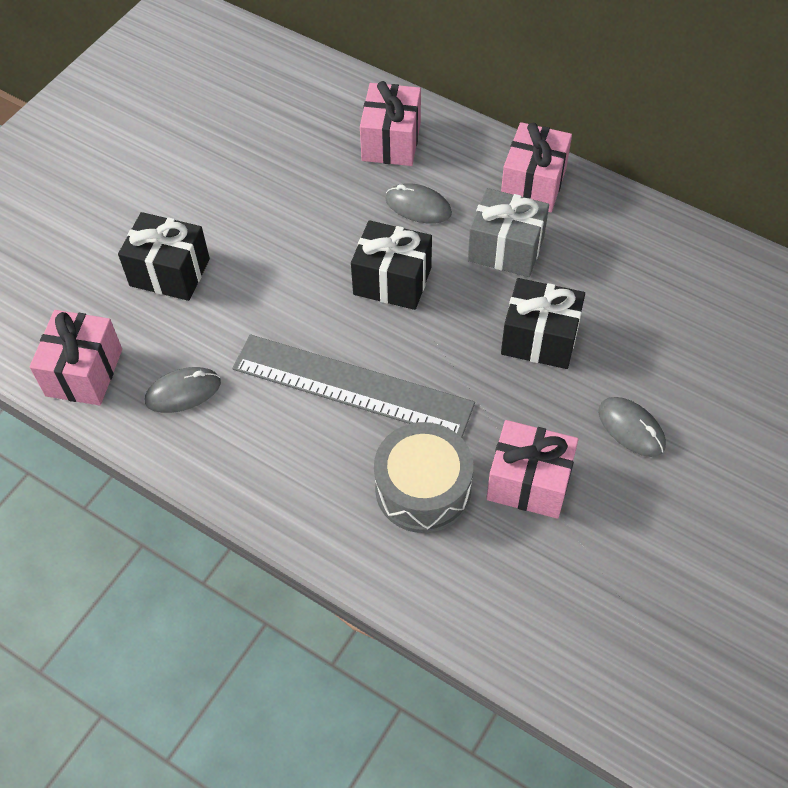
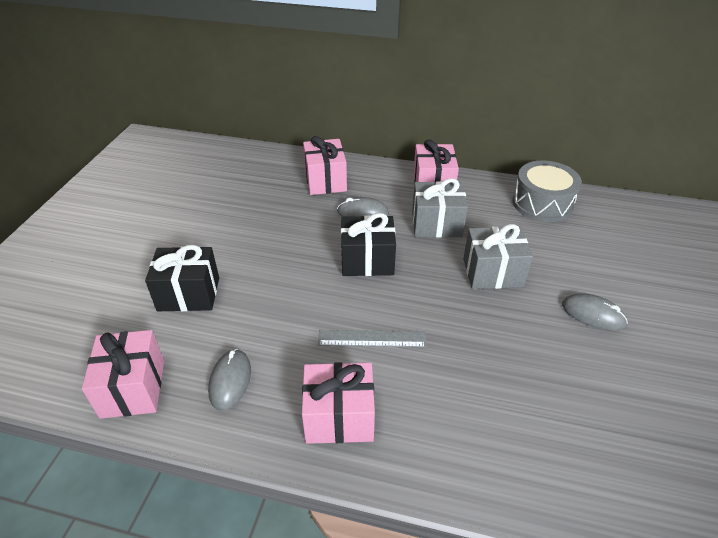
camera: 20 degrees left, 15 degrees down
(183, 392) = (230, 381): grey mouse -> grey mouse turned 45 degrees counterclockwise
(352, 385) = (372, 338): grey ruler -> grey ruler, size x0.52
(423, 489) = (468, 402): grey drum -> grey drum (542, 203)
(529, 482) = (546, 373): pink gift -> pink gift (339, 417)
(539, 339) = (492, 272): black gift -> grey gift

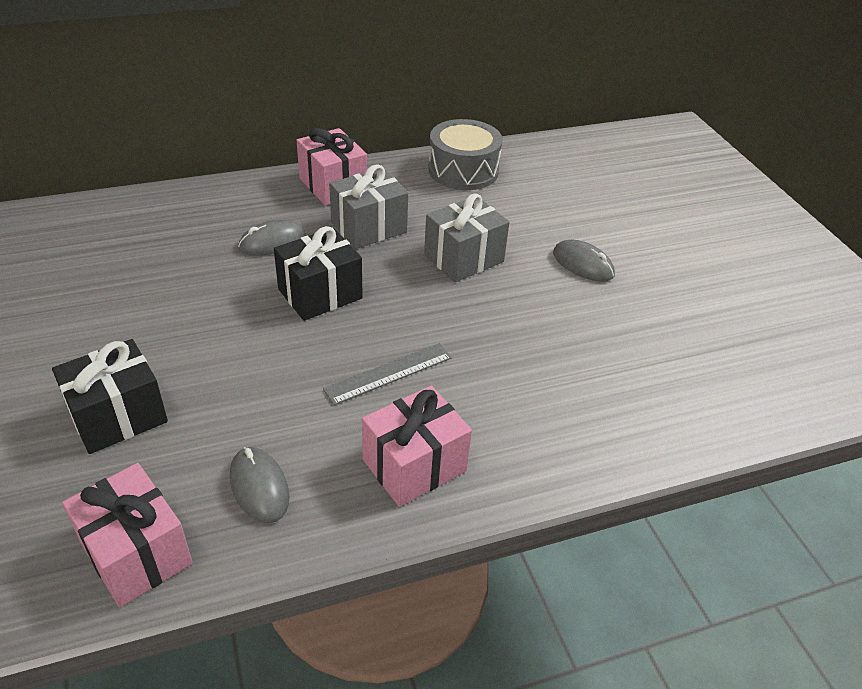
camera: 35 degrees left, 0 degrees up
(325, 181) = (194, 219): pink gift -> none
(593, 314) = (583, 264): grey mouse -> grey mouse turned 45 degrees clockwise

